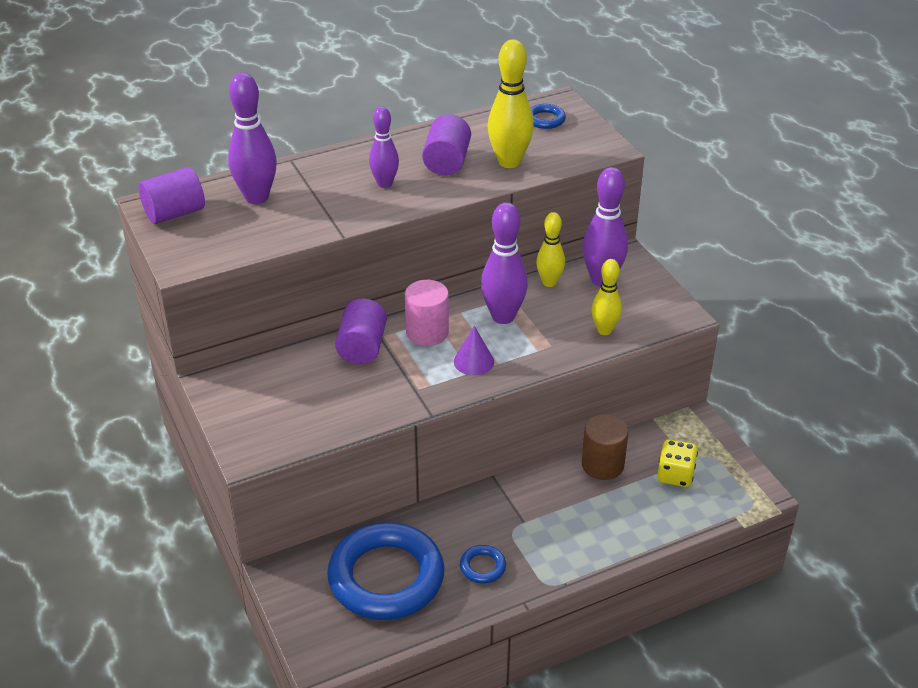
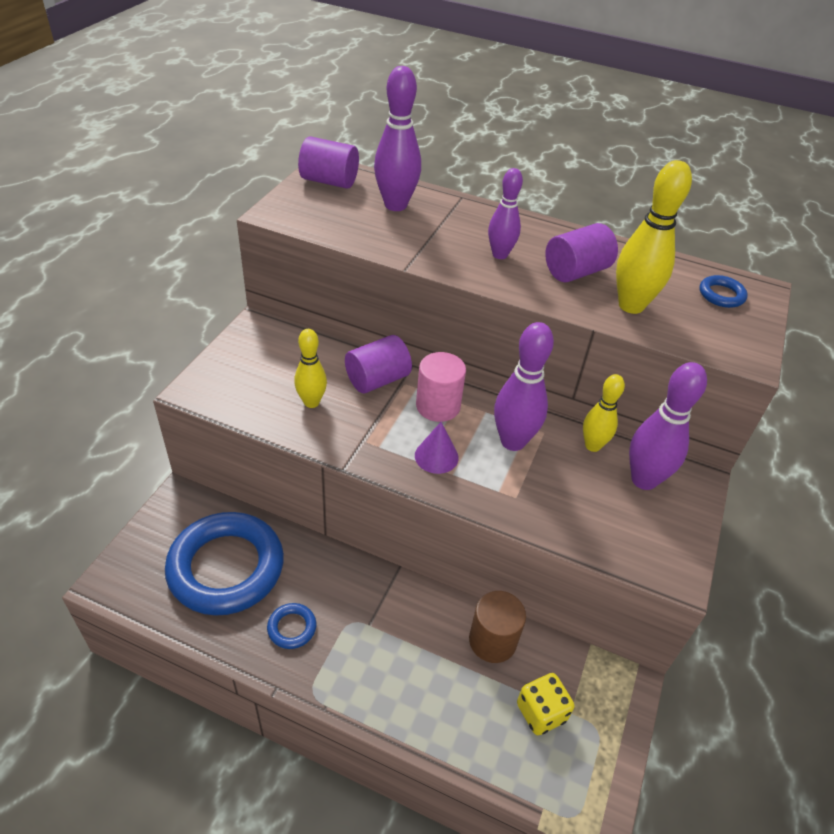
camera: 45 degrees right, 5 degrees up
(604, 330) = (581, 523): yellow bowling pin -> yellow bowling pin (311, 402)

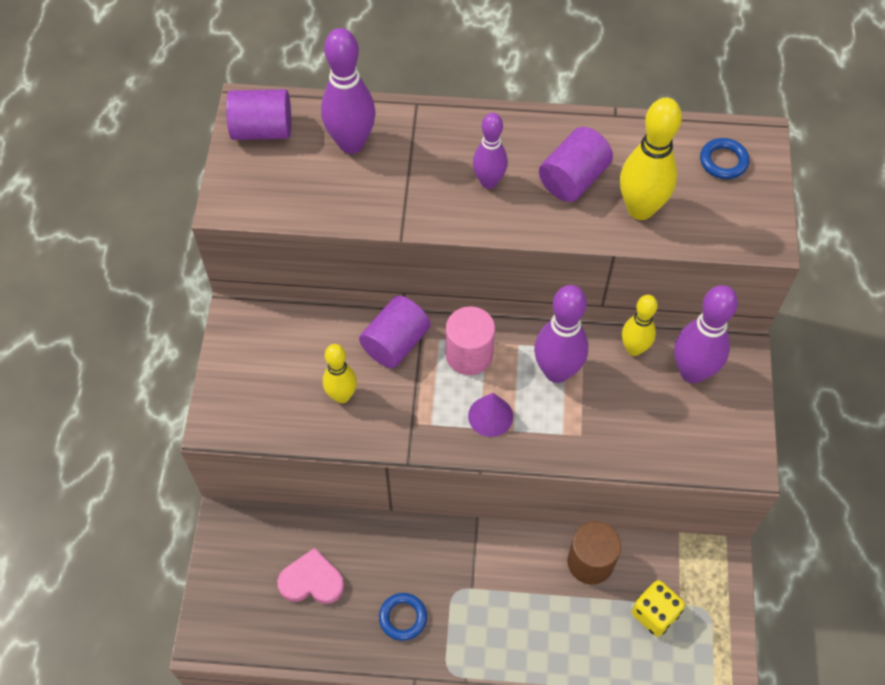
camera: 15 degrees left, 15 degrees up
(226, 568) = (312, 581): blue ring -> pink heart

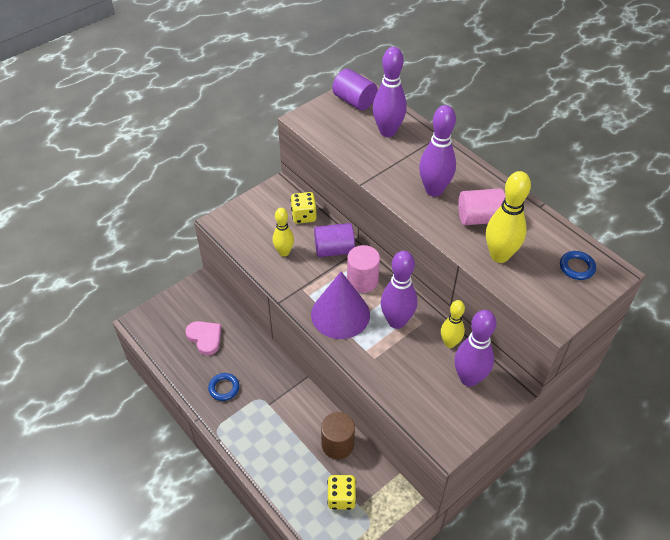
camera: 45 degrees right, 10 degrees down
(311, 329) = (304, 216): none -> yellow dice
(489, 182) = (434, 190): purple bowling pin -> purple bowling pin, size x1.56
(490, 416) = (340, 314): purple cone -> purple cone, size x1.97
(573, 179) = (479, 218): purple cylinder -> pink cylinder

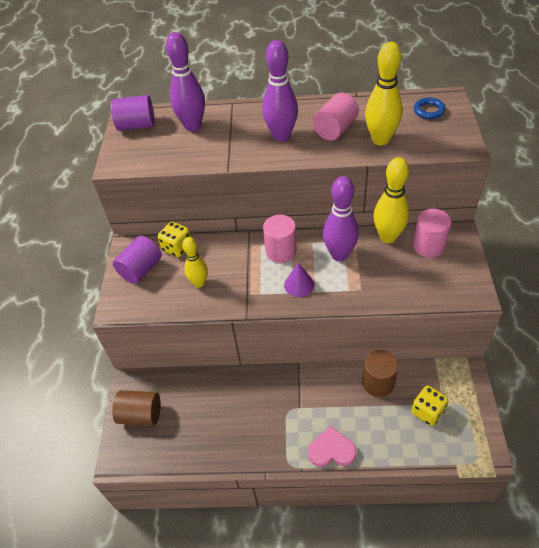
camera: 45 degrees left, 0 degrees up
(180, 309) = (140, 414): none -> brown cylinder
(205, 338) = (190, 414): pink heart -> pink heart (331, 450)
(224, 388) = (254, 432): blue ring -> none
(334, 250) = (232, 249): purple cylinder -> purple cylinder (141, 269)
(340, 314) = (299, 285): purple cone -> purple cone, size x0.51
(450, 343) = (388, 237): yellow bowling pin -> yellow bowling pin, size x1.56
(469, 378) = (428, 246): purple bowling pin -> pink cylinder

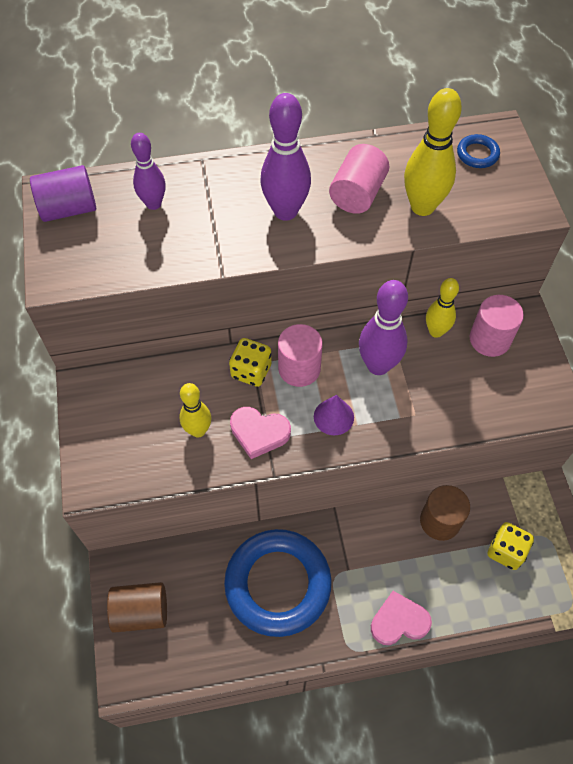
camera: 15 degrees left, 10 degrees up
(141, 269) = (110, 419): purple cylinder -> none
(177, 247) = (154, 379): yellow dice -> yellow dice (251, 371)
(193, 126) = (153, 204): purple bowling pin -> purple bowling pin, size x0.64
(242, 289) = (259, 433): none -> pink heart
(244, 410) = (278, 584): none -> blue ring
(388, 237) = (436, 331): yellow bowling pin -> yellow bowling pin, size x0.64

